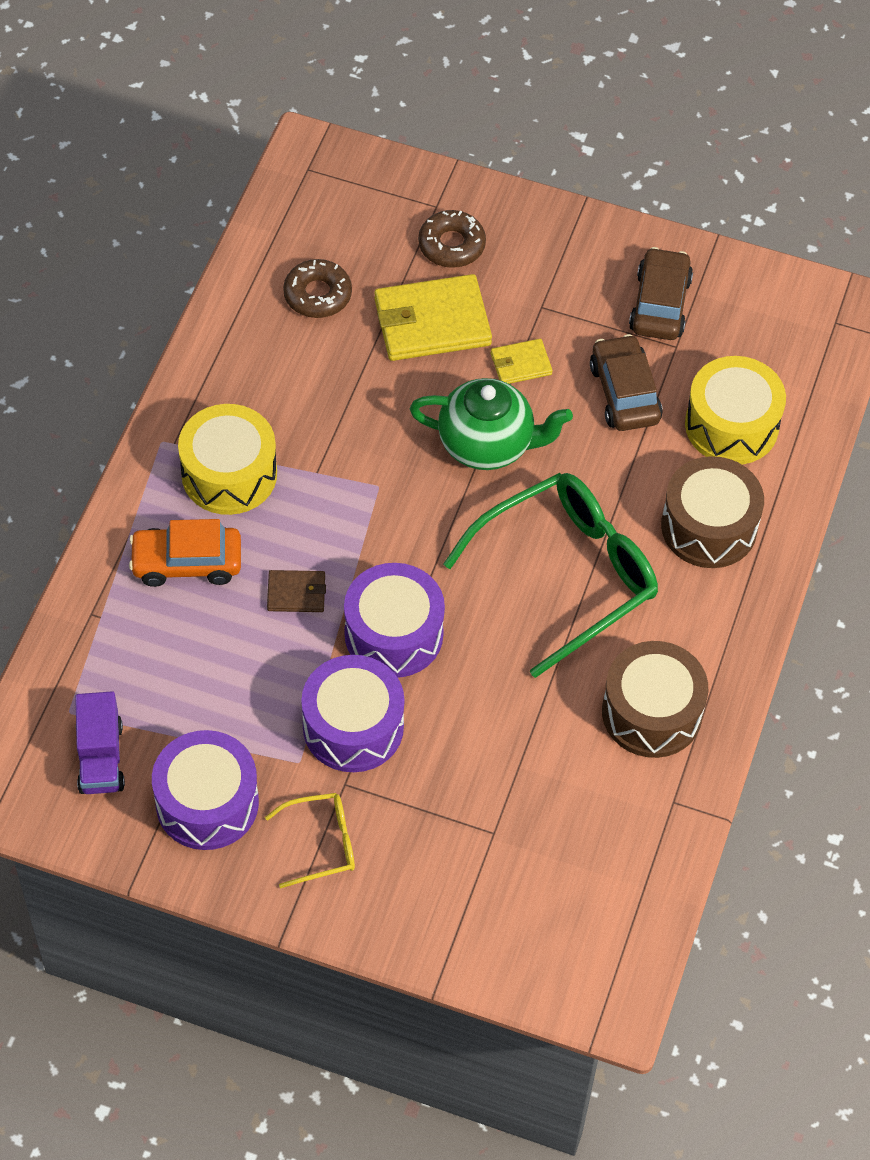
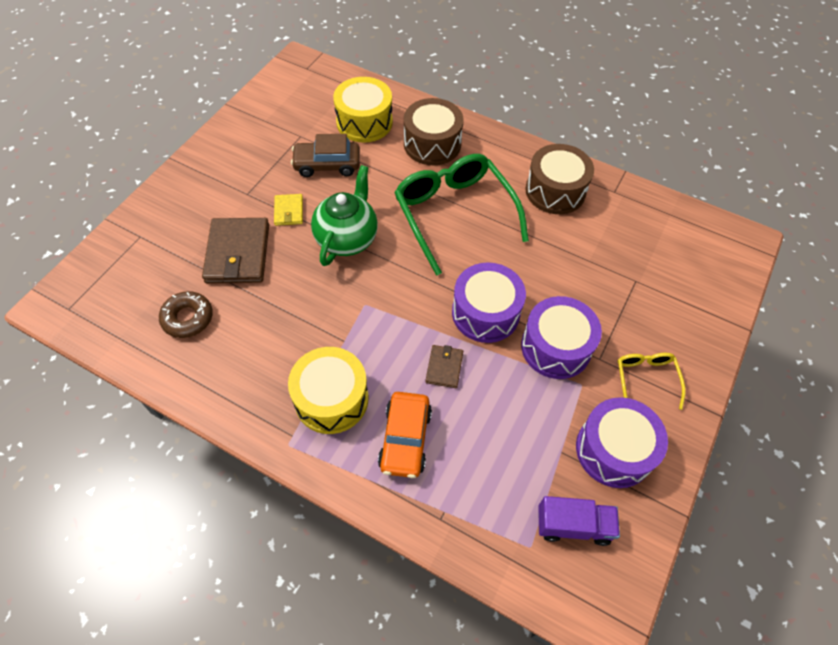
camera: 80 degrees left, 0 degrees up
(432, 322) = (238, 253): yellow wallet -> brown wallet
(451, 245) = (177, 232): brown donut -> none
(660, 304) = (267, 137): brown car -> none

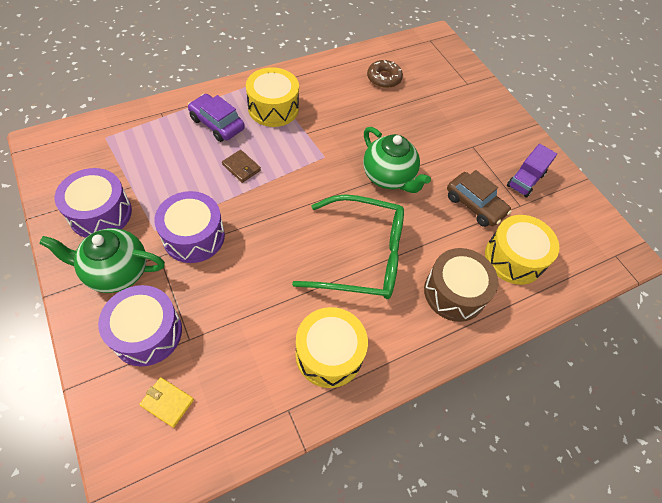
camera: 120 degrees right, 0 degrees up
(238, 253) = (418, 118): brown wallet -> none
(289, 211) = (439, 159): yellow wallet -> yellow wallet (167, 402)
(327, 164) = (474, 205): brown car -> brown car turned 105 degrees clockwise
(405, 439) = (217, 124): orange car -> purple car
(485, 313) = (258, 215): purple drum -> purple drum (147, 333)
(555, 191) = (329, 354): brown drum -> yellow drum
(573, 525) = (91, 162): purple truck -> purple truck (525, 180)
(645, 379) = (116, 272): yellow glasses -> green teapot

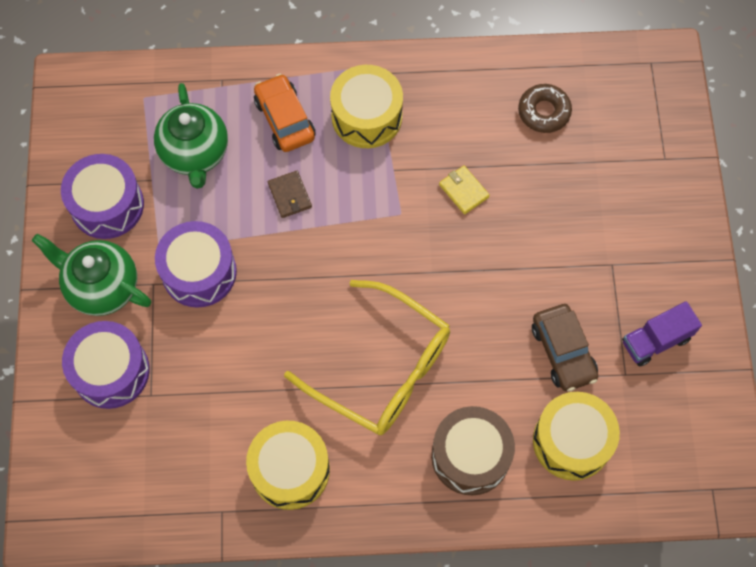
camera: 30 degrees right, 10 degrees up
(167, 402) = (106, 454): yellow wallet -> yellow wallet (463, 191)
(217, 124) = (285, 119): purple car -> orange car
(362, 256) = (382, 368): green glasses -> yellow glasses
(388, 177) = (470, 272): green teapot -> green teapot (195, 153)

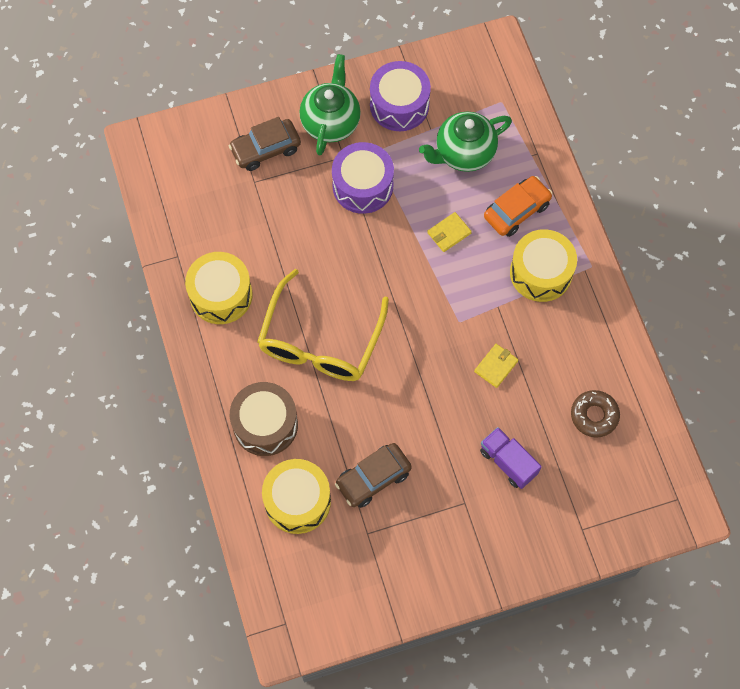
camera: 75 degrees right, 0 degrees up
(111, 371) = (265, 149): purple drum -> brown car
(290, 195) = (449, 233): brown wallet -> yellow wallet
(655, 340) = (404, 553): purple truck -> purple truck (508, 462)

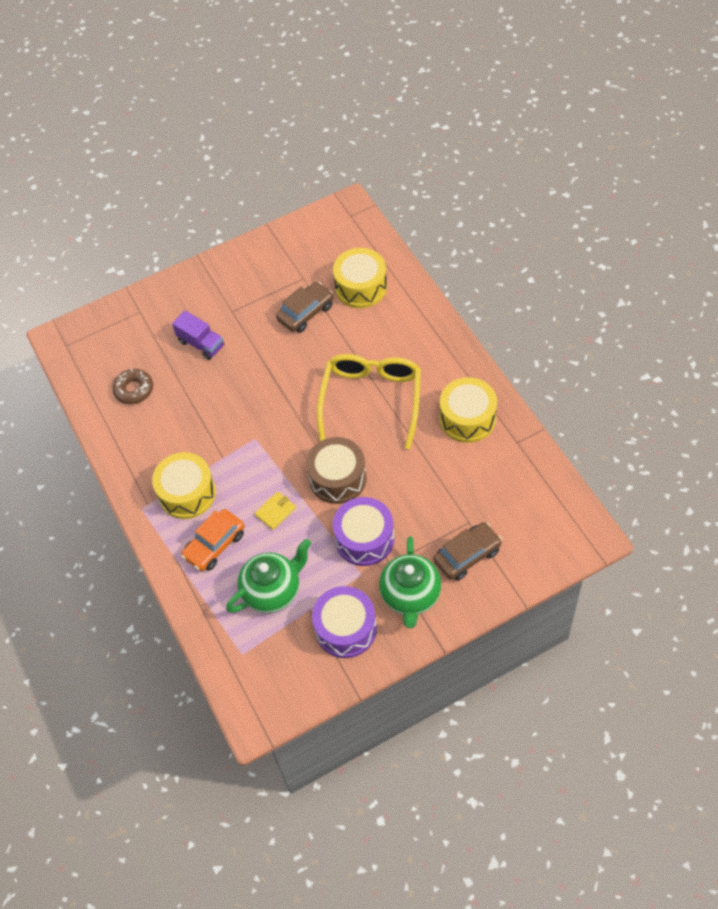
camera: 175 degrees right, 10 degrees down
(265, 424) = (400, 331): brown drum -> brown drum (337, 478)
(496, 366) = (219, 410): yellow wallet -> none

